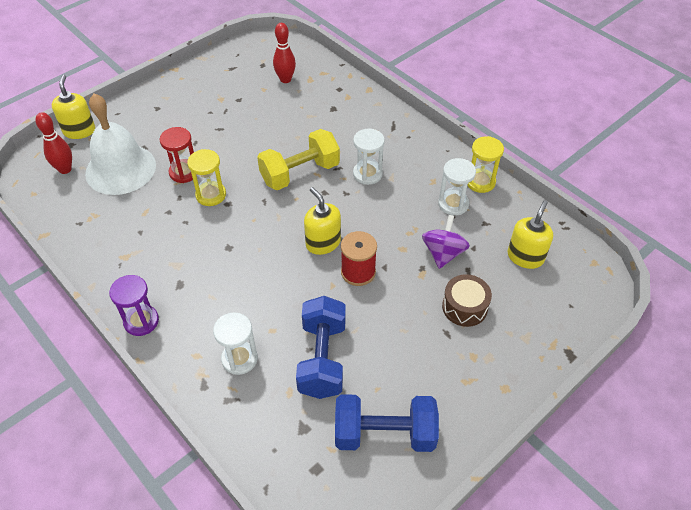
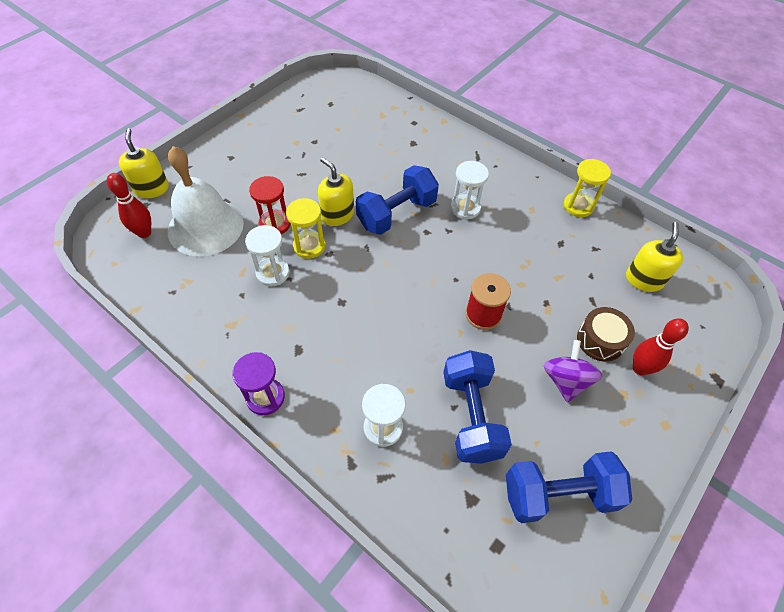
camera: 10 degrees left, 5 degrees up
(285, 79) = (357, 117): red bowling pin -> red bowling pin (640, 368)
(300, 173) = (396, 214): yellow dumbbell -> blue dumbbell
(323, 243) = (439, 286): yellow soap dispenser -> yellow soap dispenser (337, 215)
(443, 253) = (563, 285): purple spinning top -> purple spinning top (565, 380)
(453, 204) = (558, 231): white hourglass -> white hourglass (273, 273)

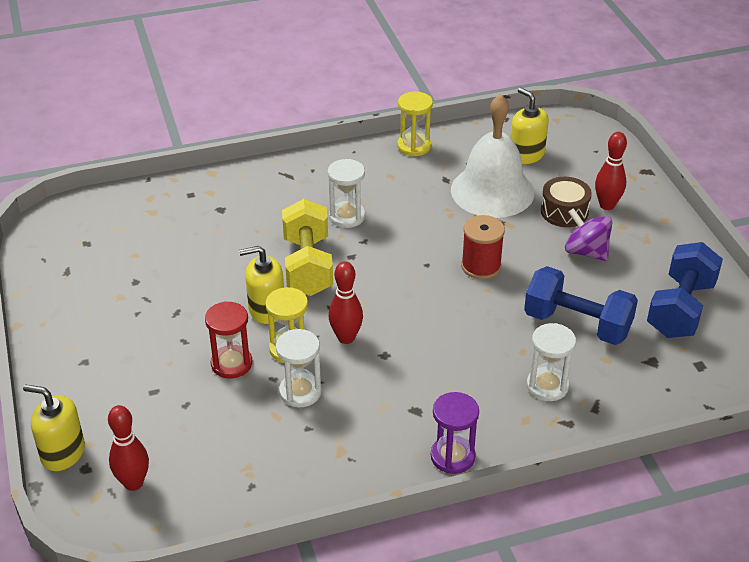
camera: 55 degrees left, 15 degrees down
(205, 226) = (178, 423): white bell -> white bell (492, 191)
(342, 271) = (346, 338): none -> red bowling pin
(396, 214) = (308, 266): blue dumbbell -> yellow dumbbell

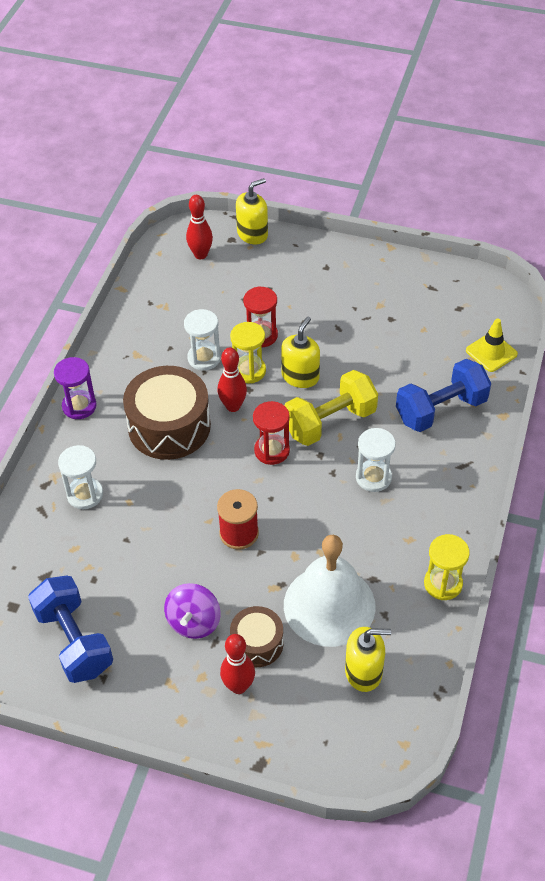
camera: 125 degrees right, 10 degrees up
(136, 203) = (491, 352): none -> yellow traffic cone
(308, 266) = (330, 422): yellow dumbbell -> yellow dumbbell turned 60 degrees counterclockwise
(375, 287) = (272, 451): none -> red hourglass
(412, 370) = (169, 426): none -> brown drum
(577, 324) = (123, 555): blue dumbbell -> blue dumbbell (441, 410)
(586, 252) = (194, 622): purple spinning top -> purple spinning top turned 120 degrees clockwise

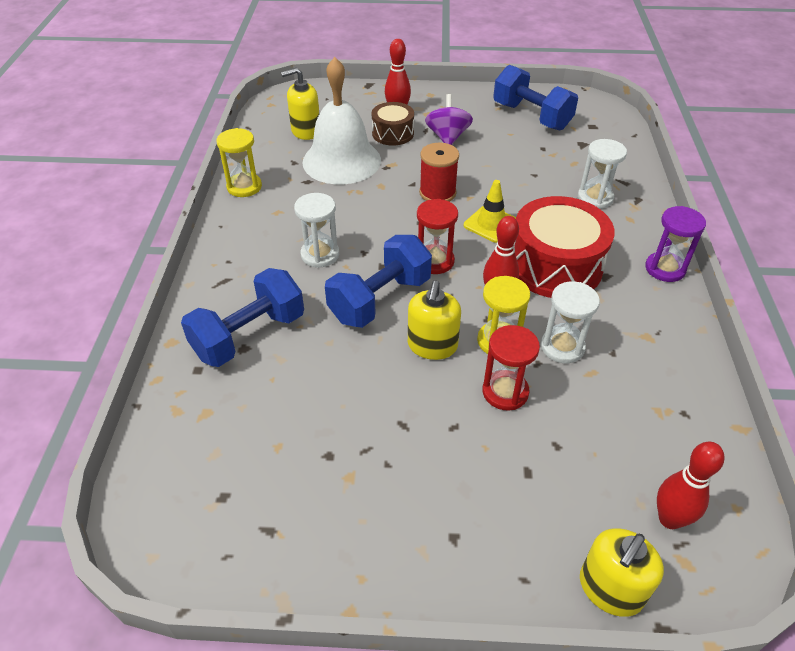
camera: 165 degrees right, 5 degrees down
(169, 426) = (555, 266): brown drum -> red drum
(330, 422) = (380, 299): yellow dumbbell -> blue dumbbell
(491, 352) = (177, 427): yellow traffic cone -> yellow traffic cone (491, 224)

